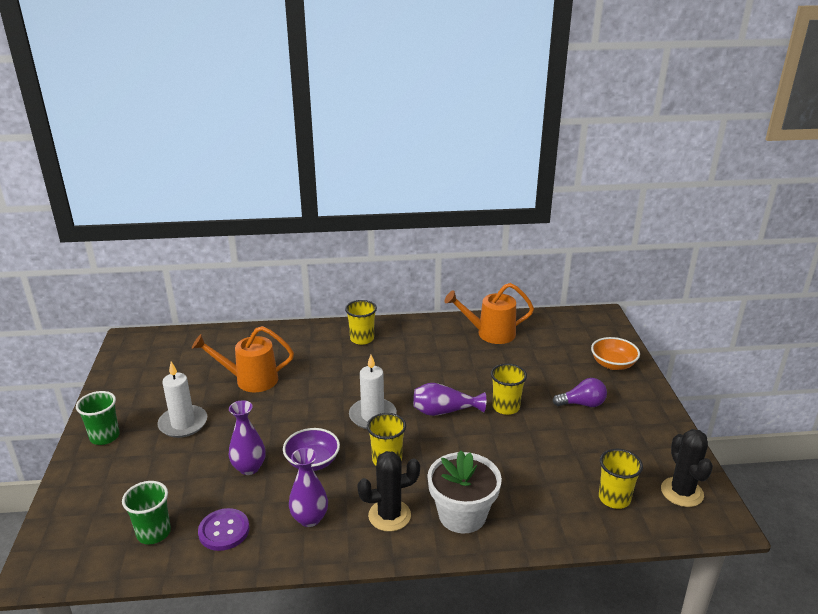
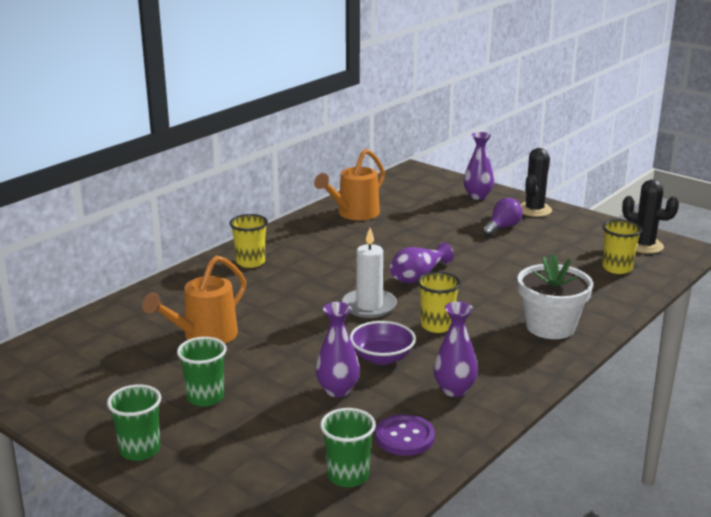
camera: 45 degrees left, 5 degrees down
(183, 423) = (205, 397): white candle -> green cup
(389, 515) = (505, 354): black cactus -> black cactus (534, 210)
(506, 407) = (456, 253): yellow cup -> none
(613, 364) = (477, 196): orange bowl -> purple vase

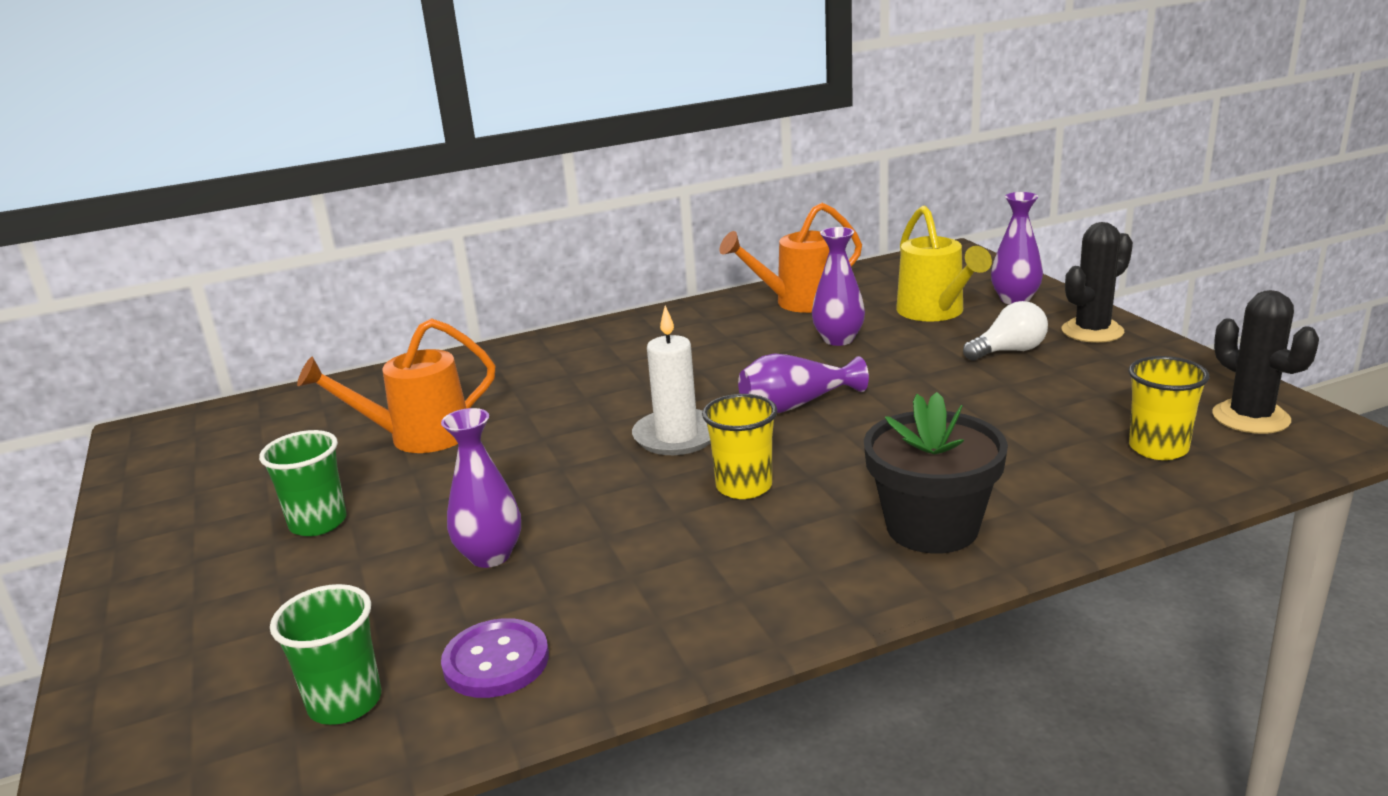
camera: 30 degrees right, 0 degrees up
(140, 450) = (158, 578): green cup -> none
(250, 262) = (590, 348): yellow cup -> none
(382, 357) = (608, 519): purple bowl -> none
(441, 210) = (935, 313): none -> yellow watering can
(454, 390) = (658, 600): purple vase -> purple vase (838, 339)
(502, 227) = (1009, 351): purple light bulb -> white light bulb
(550, 326) = (932, 527): white flower pot -> black flower pot

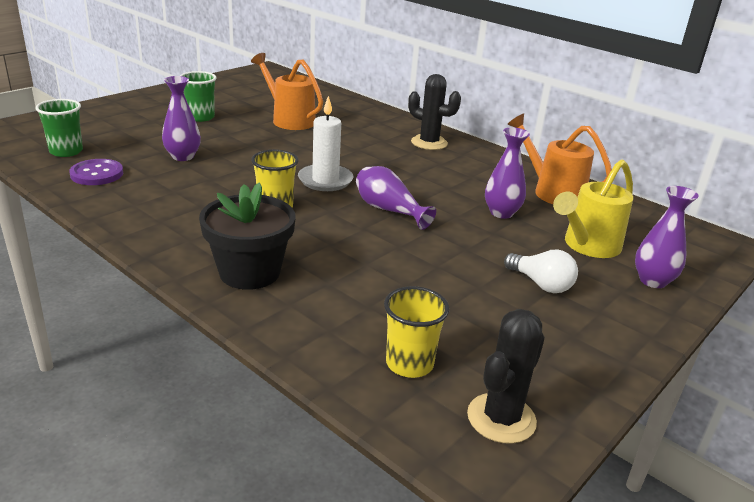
camera: 60 degrees right, 5 degrees up
(1092, 331) = (620, 324): black cactus -> black cactus (429, 143)

